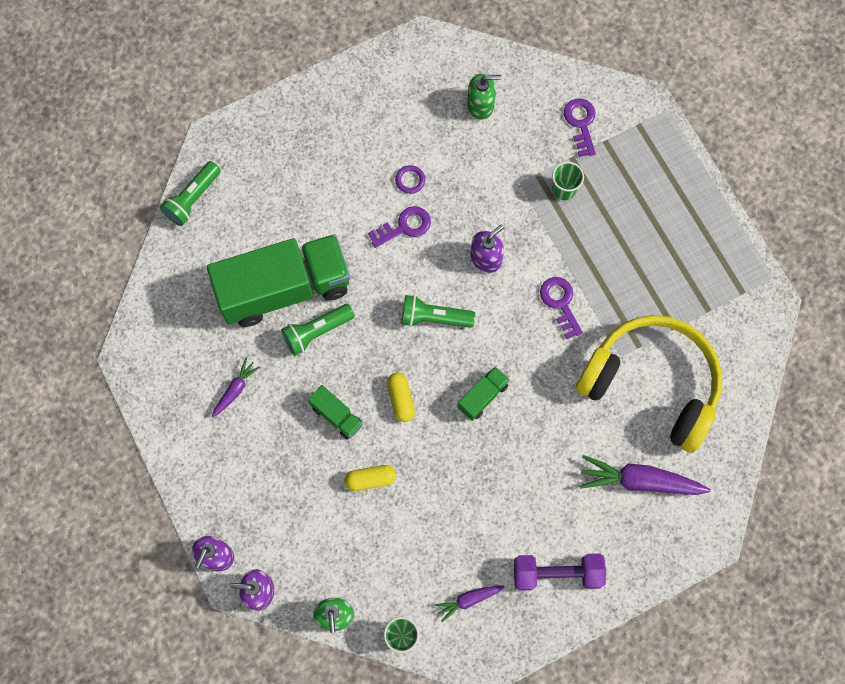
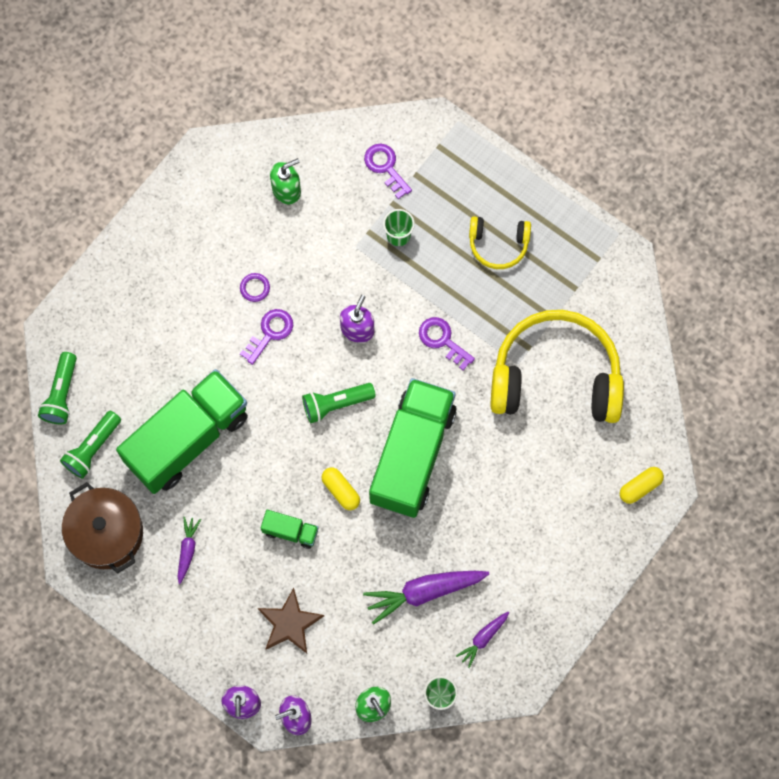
camera: 25 degrees left, 0 degrees up
(171, 341) = (106, 533): none -> brown pot
(295, 500) = (290, 623): none -> brown star
(316, 332) = (236, 464): green flashlight -> green flashlight (92, 448)
(370, 479) = (347, 574): yellow capsule -> yellow capsule (640, 487)
(482, 396) = (412, 455): green truck -> green truck, size x2.40
(557, 573) = (549, 580): purple dumbbell -> none
(640, 481) = (584, 467): purple carrot -> purple carrot (424, 592)
(653, 238) = (498, 244): none -> yellow headphones

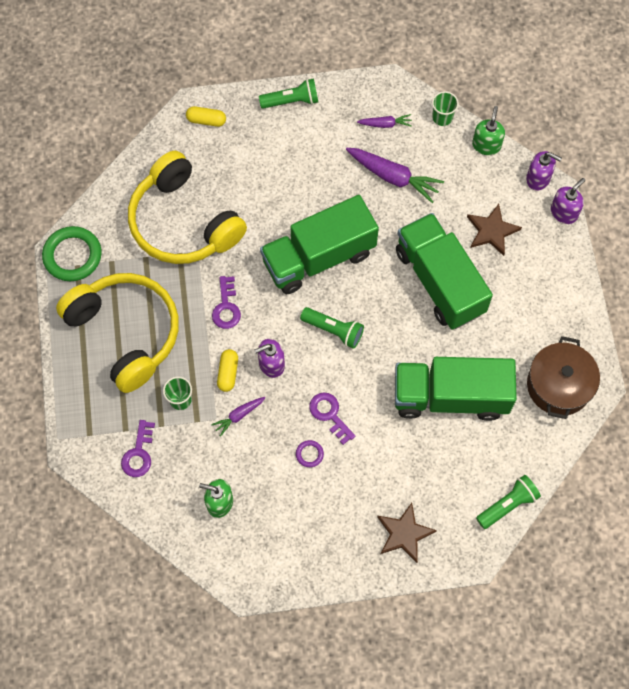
camera: 135 degrees left, 5 degrees down
(92, 448) = (519, 448): green flashlight -> green flashlight (291, 101)
(122, 297) = (404, 534): none -> brown star
(187, 550) = (515, 328): purple carrot -> purple carrot (239, 416)
(270, 333) = (329, 414): purple key -> purple key turned 60 degrees clockwise
(290, 531) = (439, 281): green truck -> green truck, size x2.40
(341, 490) = (384, 277): yellow capsule -> yellow capsule (228, 373)
(498, 244) = (126, 333): yellow headphones -> yellow headphones, size x2.08
(611, 263) = (72, 256): none -> green ring

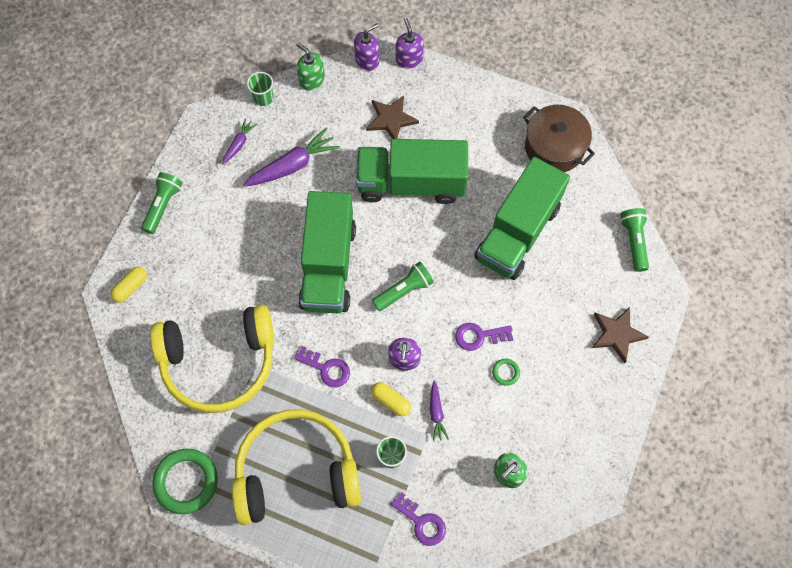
camera: 60 degrees left, 0 degrees up
(309, 454) = (505, 372): purple ring -> green ring

